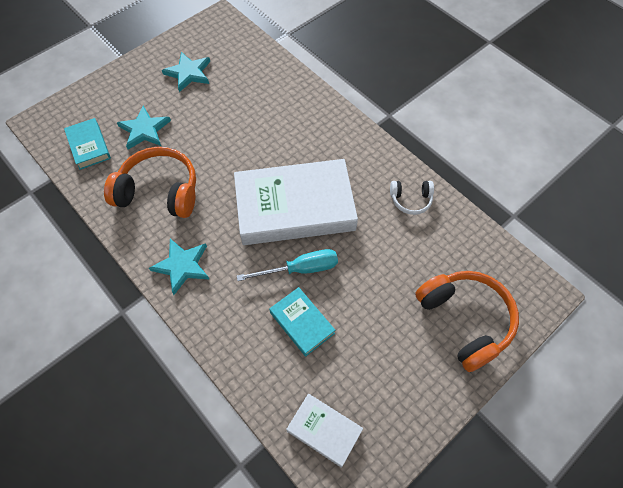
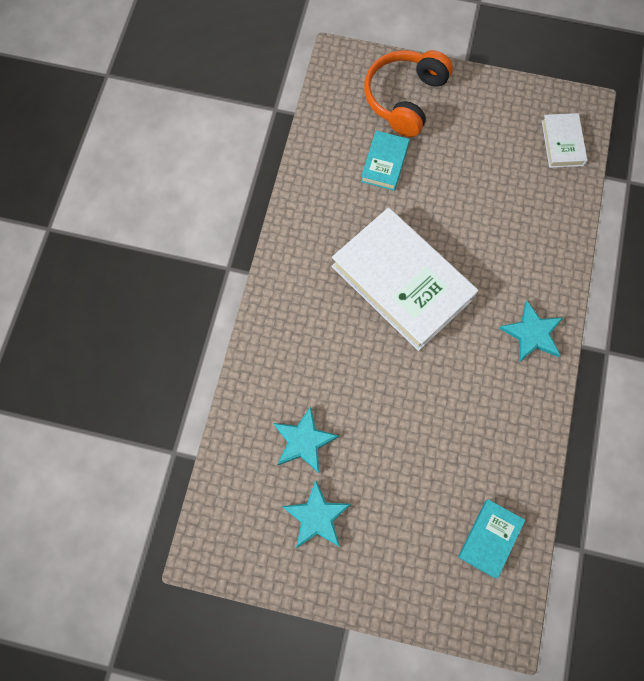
camera: 125 degrees left, 10 degrees up
(144, 130) = (426, 497): turquoise star -> turquoise star (304, 441)
(159, 192) = (482, 416): orange headphones -> none
(300, 269) = (457, 238): turquoise screwdriver -> none
(302, 323) = (500, 207): turquoise book -> turquoise book (384, 163)
(411, 200) = (320, 192): white headphones -> none

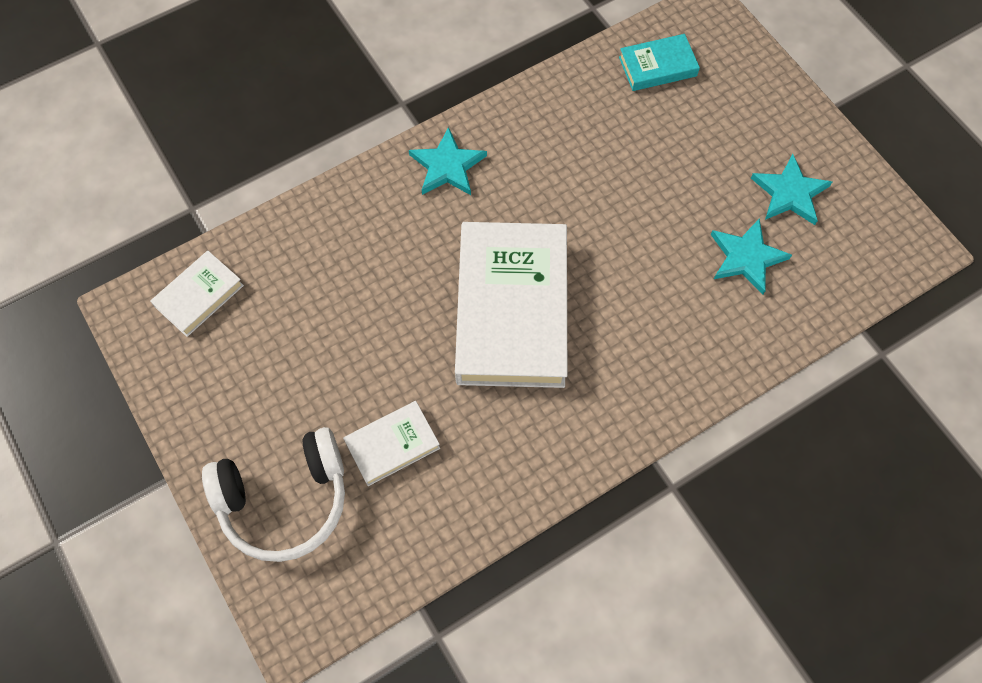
camera: 135 degrees left, 5 degrees down
(384, 163) = (392, 445): turquoise book -> white book
(405, 98) = (285, 499): orange headphones -> white headphones

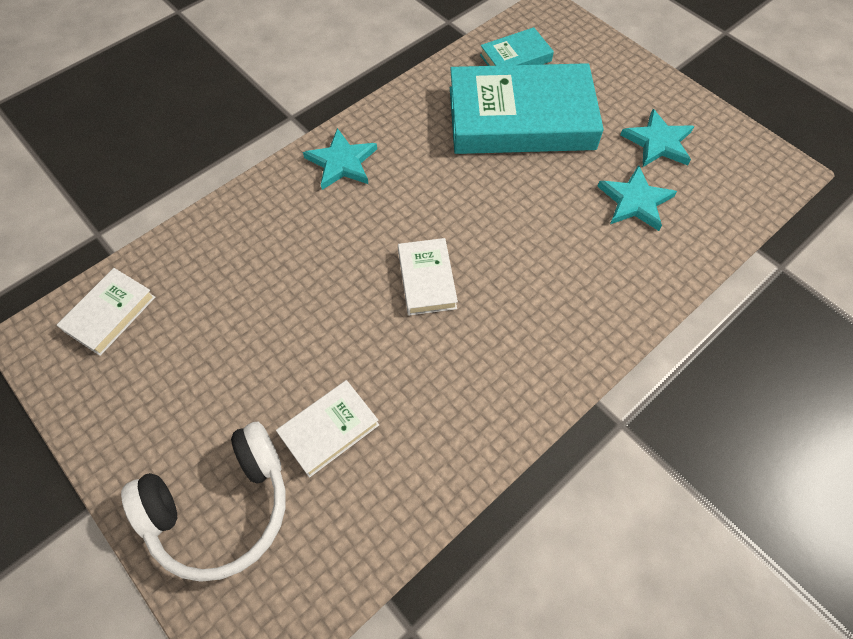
camera: 10 degrees left, 5 degrees down
(512, 310) = (427, 279): white book -> white book, size x0.47
(647, 142) = (521, 118): none -> turquoise book

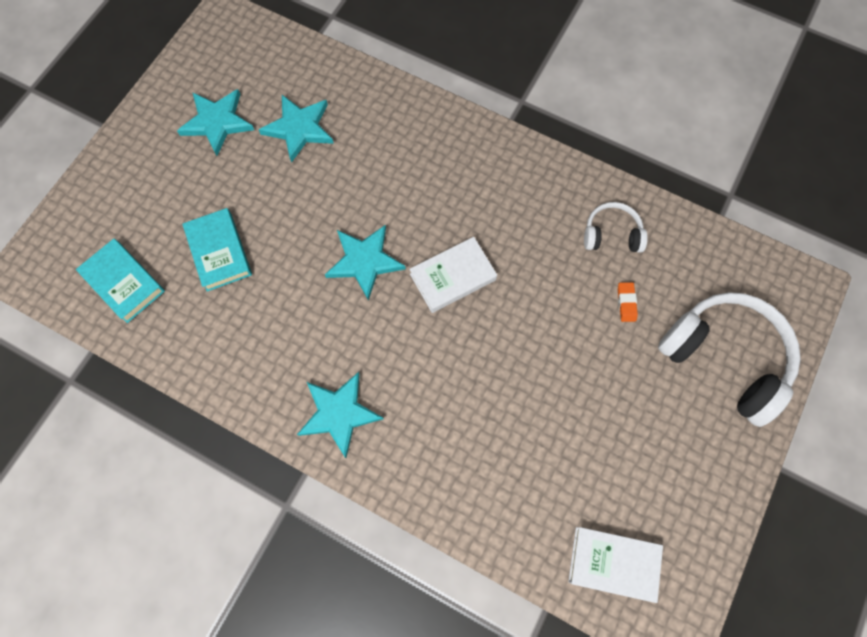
camera: 110 degrees left, 10 degrees up
(329, 430) = (626, 303): white book -> orange eraser
(413, 450) = (611, 234): none -> white headphones
(471, 215) = (365, 261): none -> turquoise star
(521, 118) = (219, 252): turquoise book -> turquoise book, size x0.47

